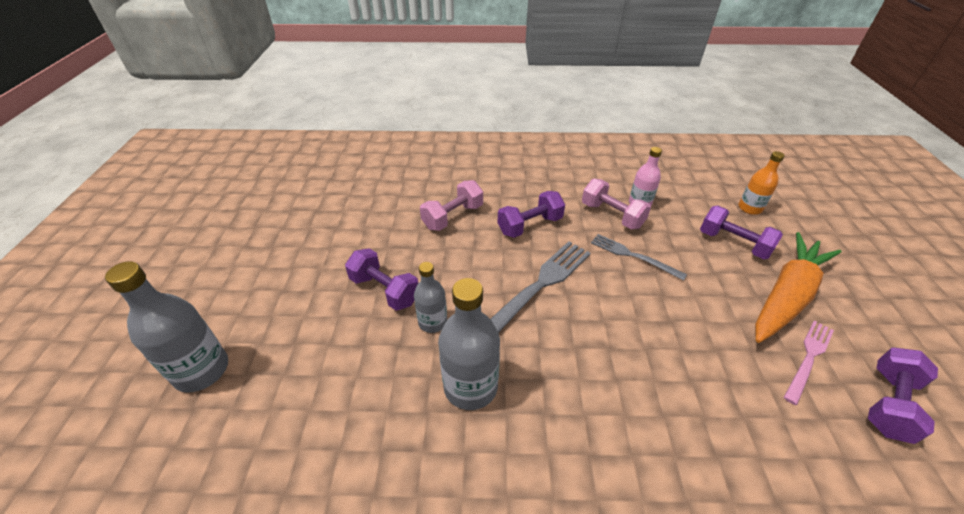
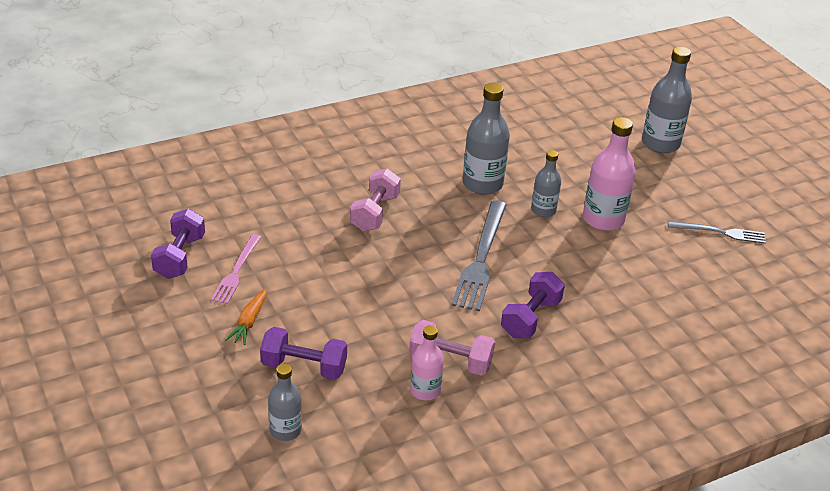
camera: 150 degrees right, 5 degrees down
(384, 290) = (603, 219): purple dumbbell -> pink bottle
(453, 217) = (616, 302): pink dumbbell -> pink dumbbell (375, 213)
(633, 256) = (408, 317): grey fork -> grey fork (720, 232)
(750, 208) = (285, 430): orange bottle -> grey bottle
(786, 295) = (249, 322): orange carrot -> orange carrot, size x0.45

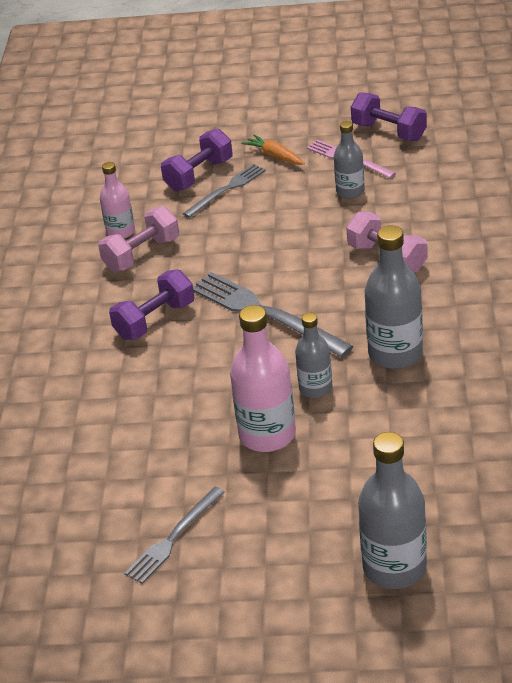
camera: 125 degrees right, 0 degrees up
(285, 430) = (140, 155): grey bottle -> grey bottle (350, 191)
(320, 337) = (227, 189): none -> grey fork
(530, 318) = (155, 320): purple dumbbell -> purple dumbbell turned 75 degrees clockwise

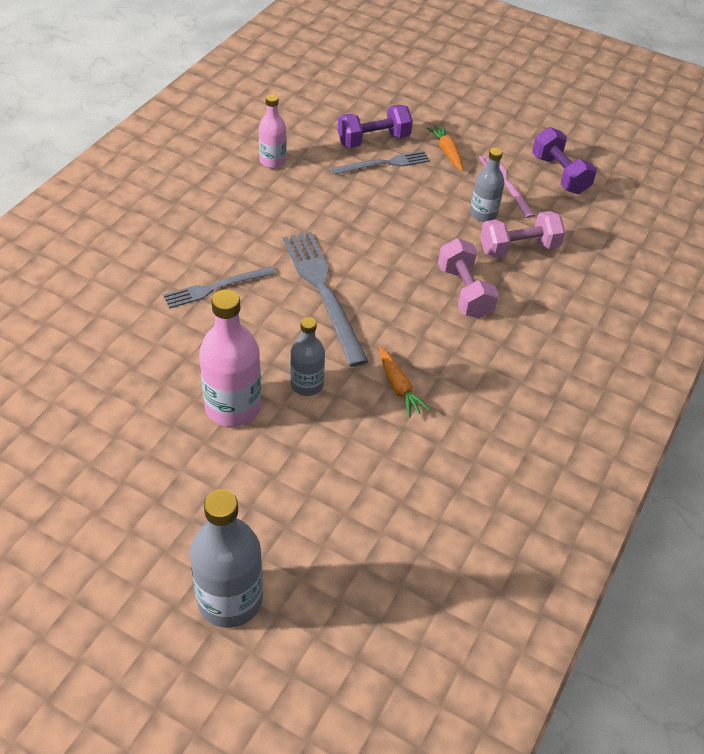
camera: 20 degrees right, 10 degrees up
(142, 254) = (272, 189): pink dumbbell -> pink dumbbell (518, 248)
(155, 320) = (233, 253): purple dumbbell -> none
(173, 538) = (82, 462): grey fork -> grey fork (215, 288)
(395, 353) = (399, 387): grey bottle -> orange carrot

